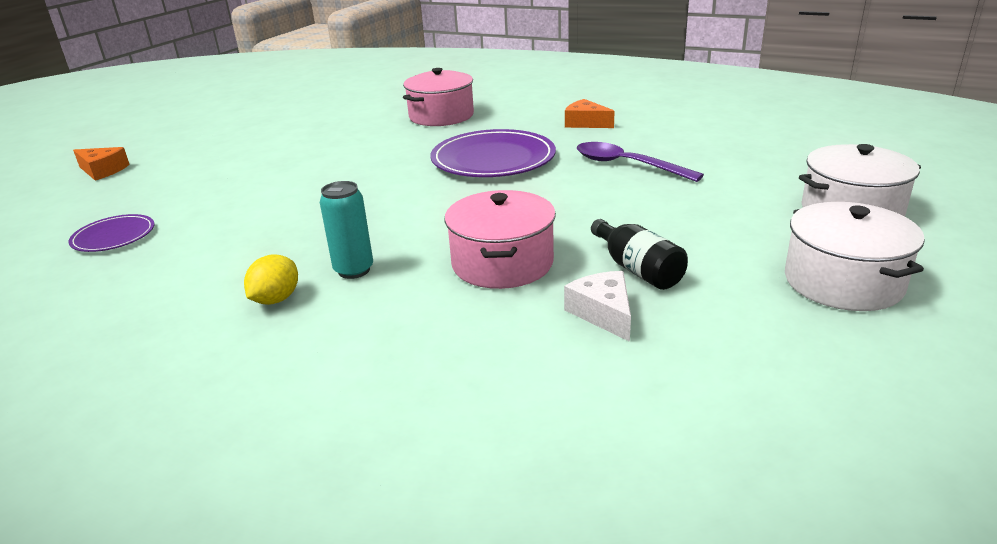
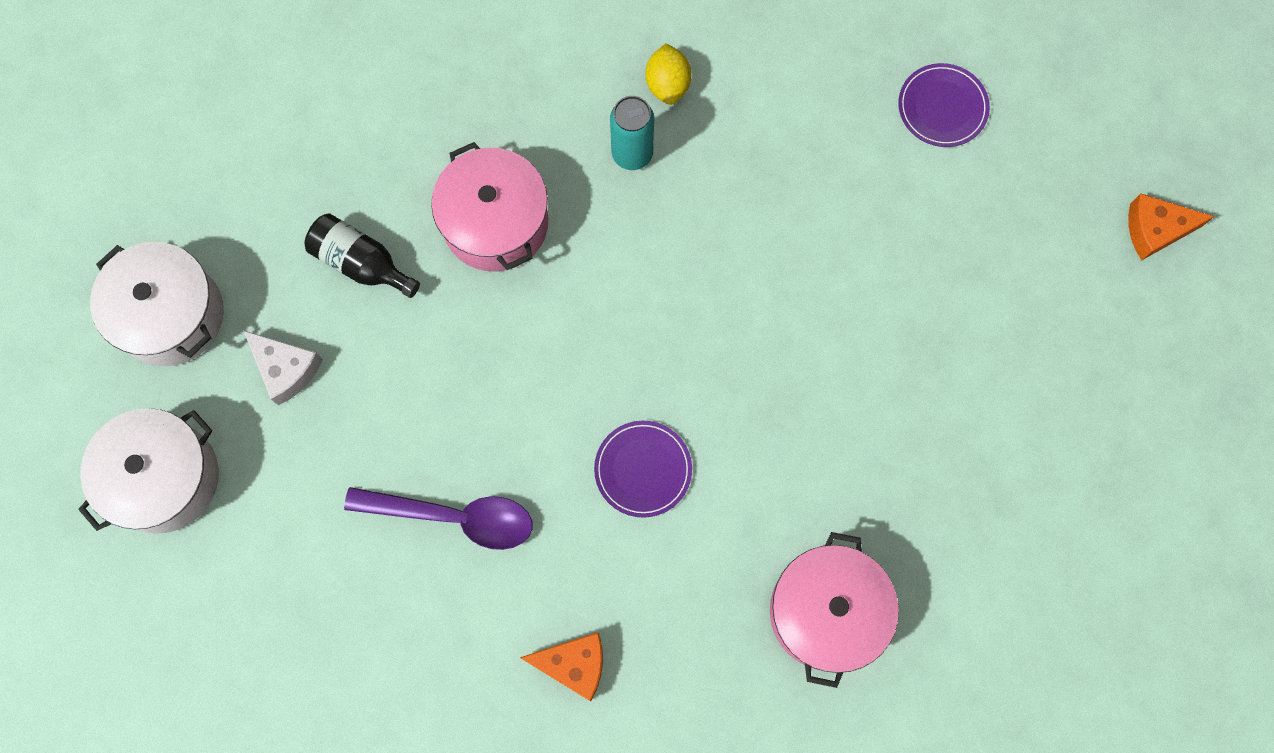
camera: 150 degrees right, 45 degrees up
(493, 159) = (643, 469): purple plate -> purple plate, size x0.54
(603, 313) = (369, 182): white cheese -> white cheese (286, 369)

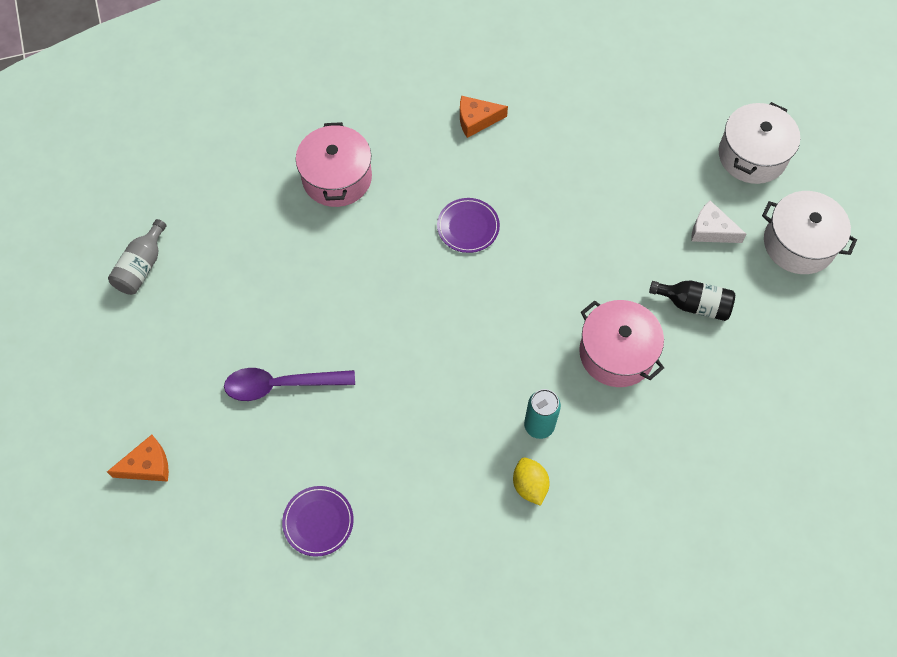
camera: 165 degrees right, 10 degrees down
(454, 517) = (573, 175): purple spoon -> purple spoon (281, 385)
(1150, 531) = (142, 267): none -> grey bottle

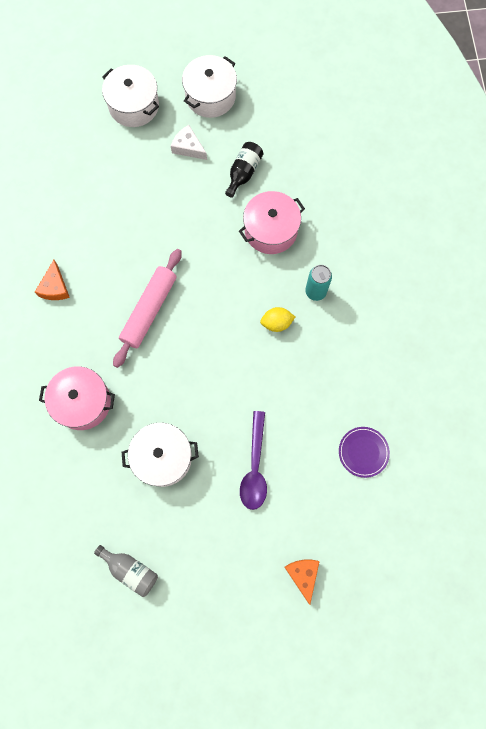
camera: 80 degrees left, 10 degrees up
(280, 276) = (163, 457): none -> white pot
(468, 227) = (149, 310): purple plate -> pink rolling pin
(529, 485) = (357, 306): yellow lemon -> yellow lemon (276, 323)
(711, 230) = (188, 147): white cheese -> white cheese turned 90 degrees clockwise

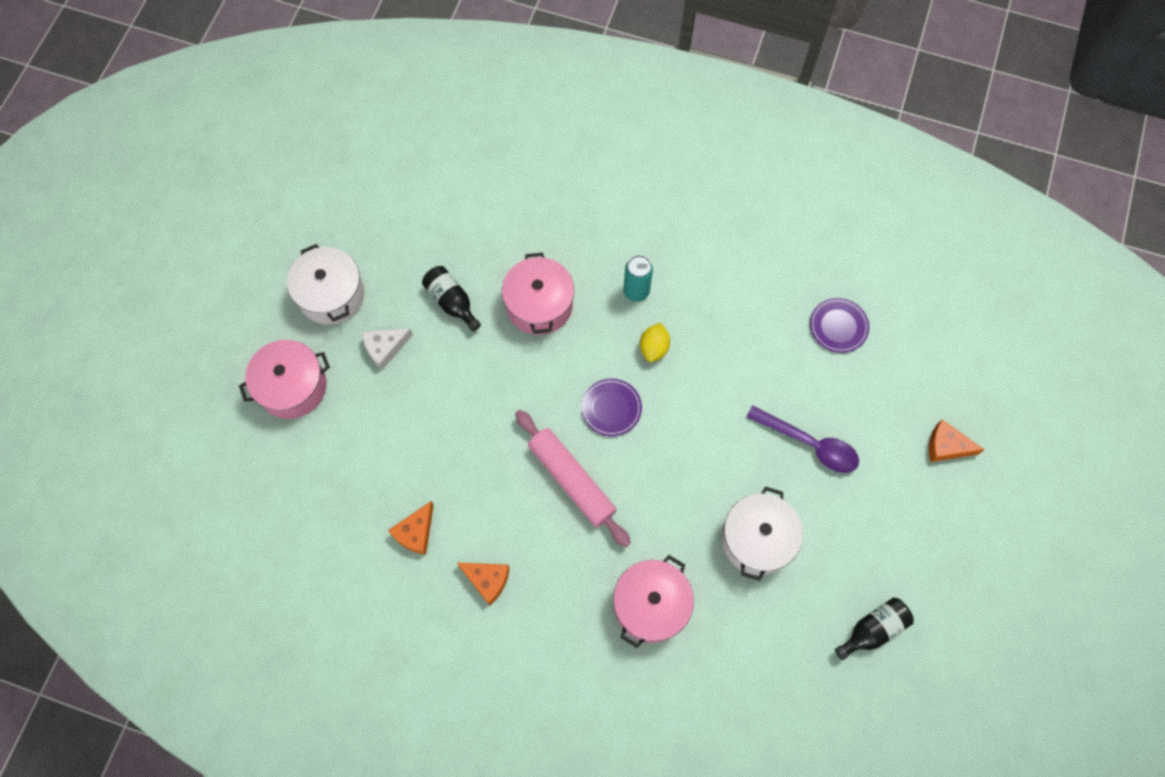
camera: 65 degrees left, 5 degrees down
(68, 227) = (415, 532): none -> orange cheese
(130, 570) = (873, 630): grey bottle -> black bottle
(134, 106) = (292, 387): white pot -> pink pot
(215, 313) = (611, 408): none -> purple plate

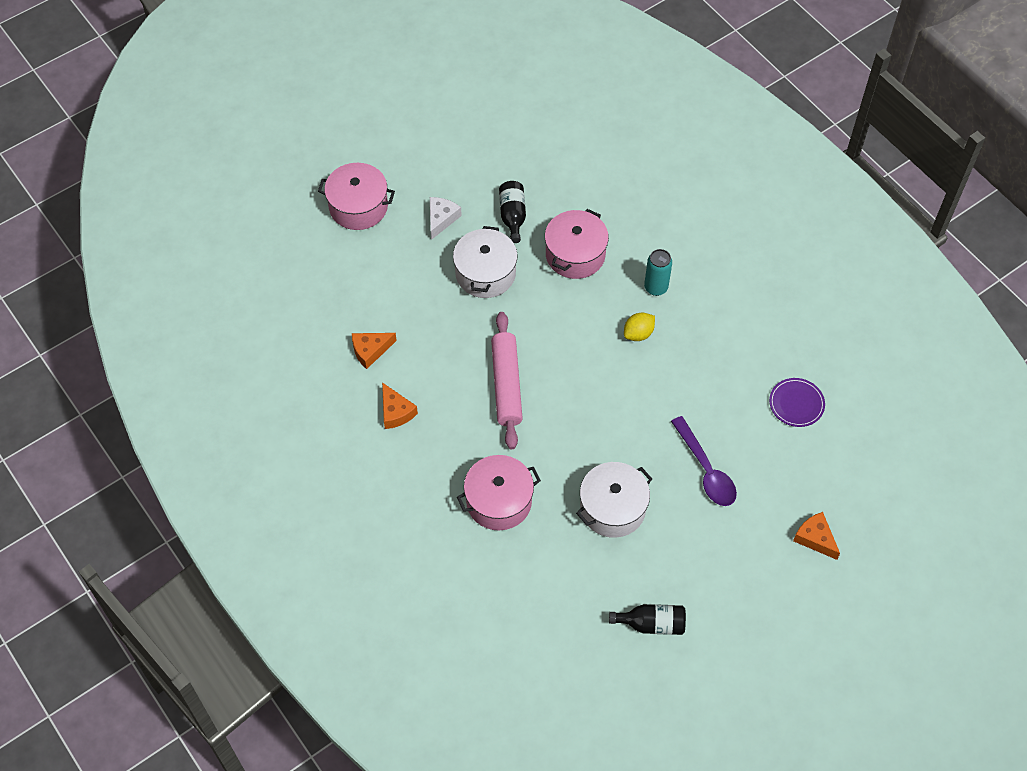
camera: 35 degrees right, 10 degrees down
(331, 295) = (431, 162): white pot -> white pot (485, 273)
(385, 348) = (441, 219): white cheese -> white cheese turned 105 degrees clockwise
(611, 408) = (573, 355): purple plate -> none

